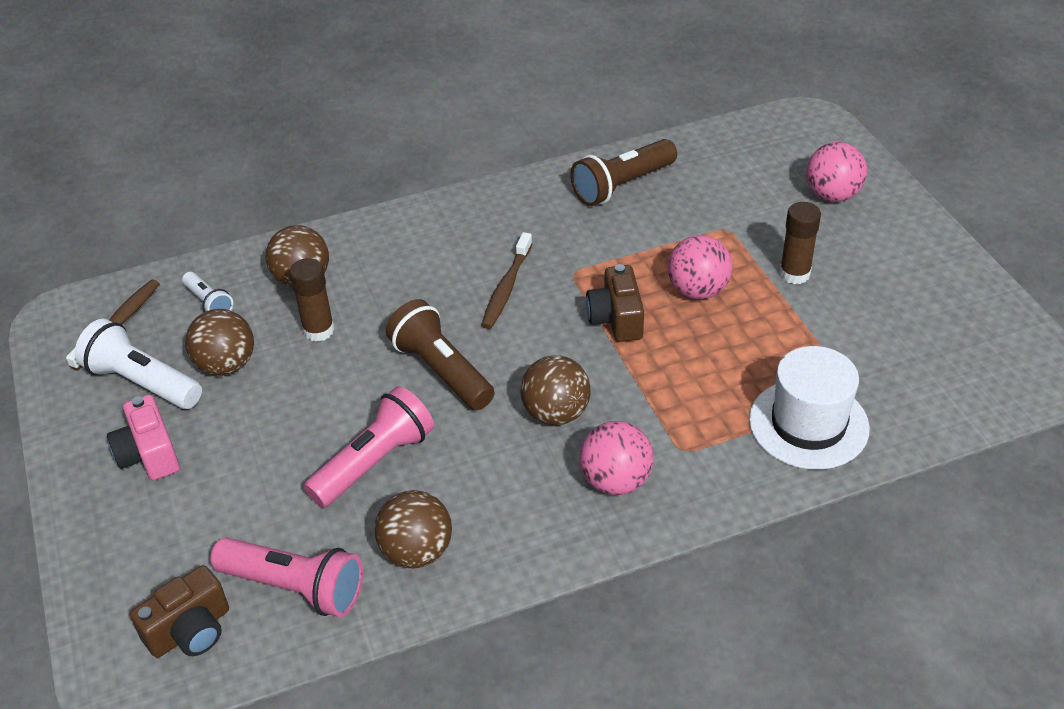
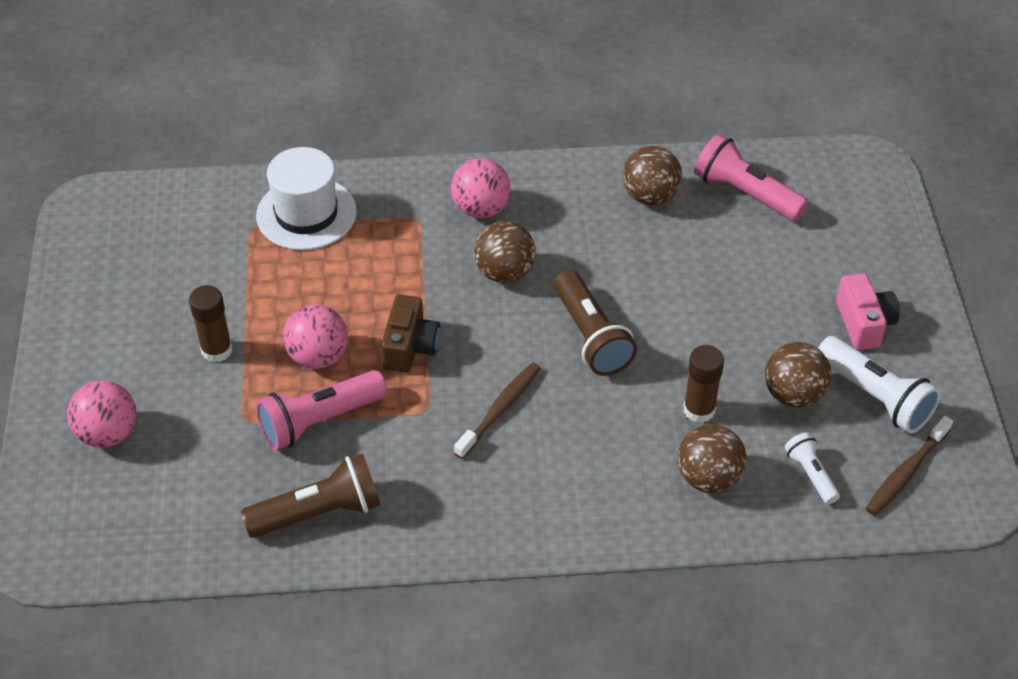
camera: 165 degrees left, 5 degrees up
(190, 630) = (824, 184): brown camera -> none
(374, 462) = (669, 269): pink flashlight -> pink flashlight (319, 421)

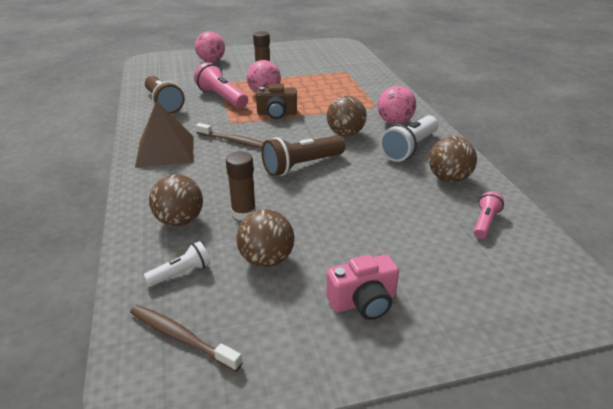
camera: 80 degrees right, 15 degrees down
(306, 213) = (361, 81): white hat -> none
(512, 502) = (165, 151): none -> brown pyramid
(745, 193) = (485, 222): pink flashlight -> pink flashlight, size x0.56
(875, 397) = (272, 312): white flashlight -> white flashlight (409, 148)

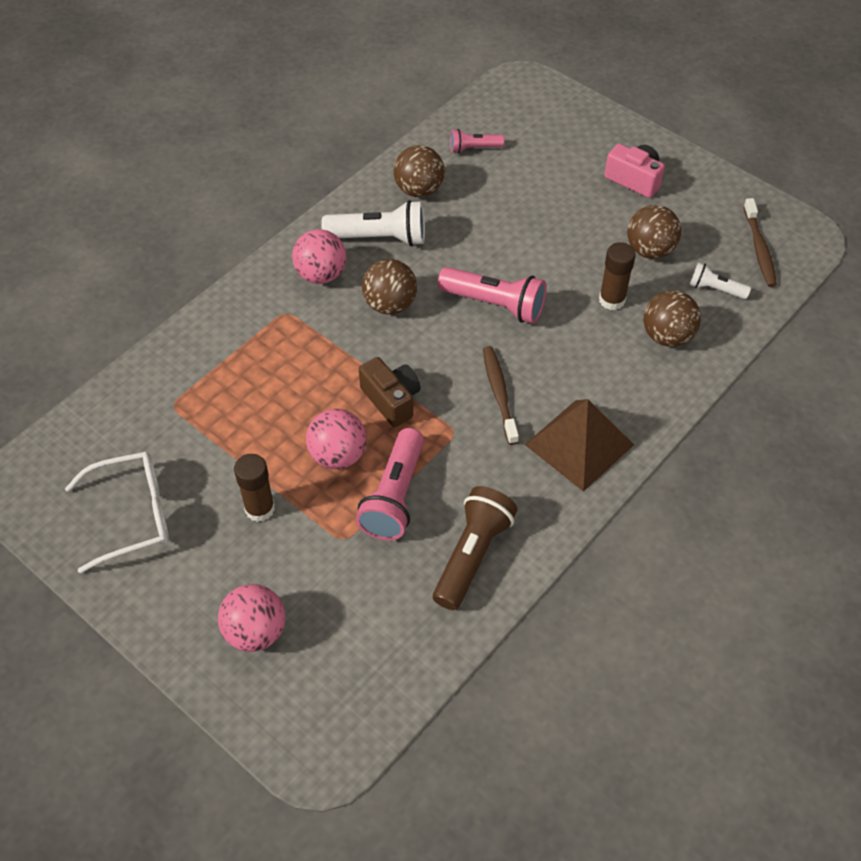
camera: 125 degrees left, 20 degrees up
(297, 55) = (133, 515): none -> white glasses
(302, 165) = (495, 304): brown flashlight -> pink flashlight

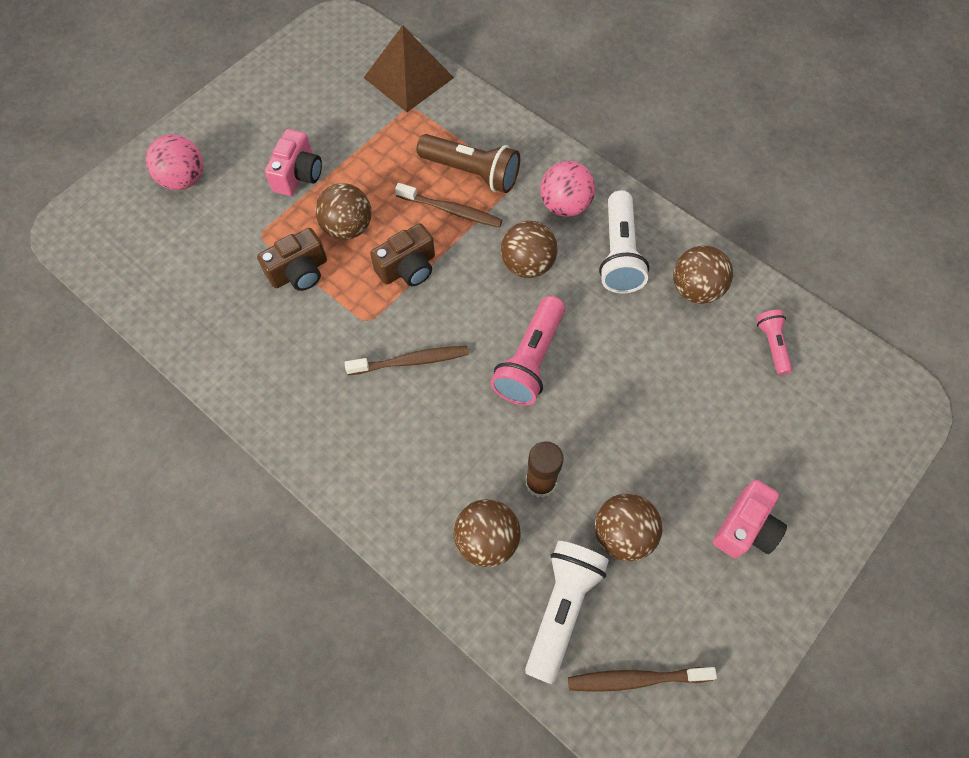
camera: 90 degrees right, 10 degrees up
(133, 515) = (302, 94): white glasses -> none
(260, 509) = (298, 175): brown glue stick -> pink camera
(321, 365) = (451, 210): none -> brown toothbrush
(338, 455) = (347, 228): pink ball -> brown ball
(394, 496) = (299, 272): pink flashlight -> brown camera
(472, 555) = (229, 334): brown flashlight -> brown flashlight (471, 172)
(579, 444) = (343, 434): brown pyramid -> brown pyramid (408, 77)
(715, 289) = (562, 609): white flashlight -> white flashlight, size x1.79

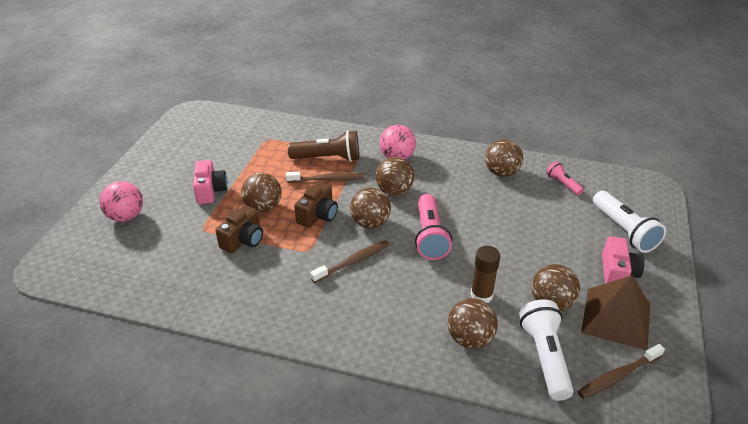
camera: 25 degrees left, 25 degrees down
(408, 77) = (256, 125): brown pyramid -> brown pyramid (616, 318)
(466, 307) = (370, 223): none -> brown ball
(619, 254) = (445, 170): white flashlight -> white flashlight (624, 231)

